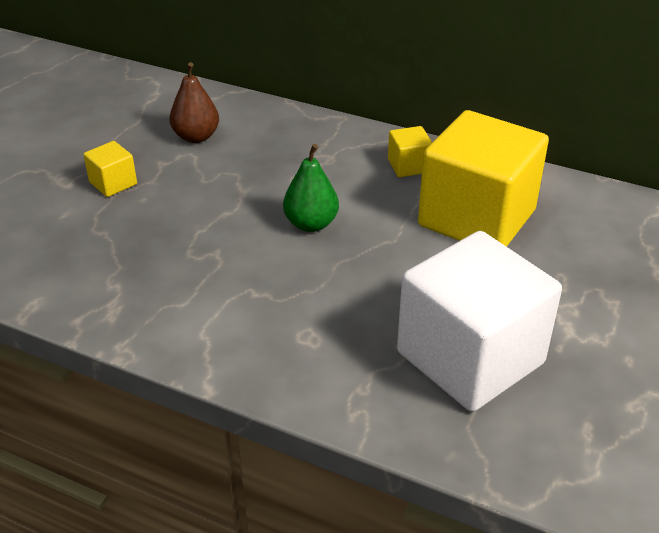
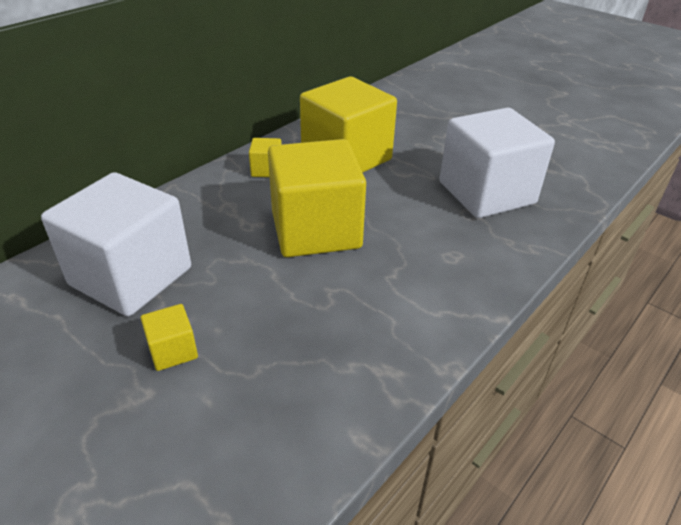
camera: 75 degrees left, 0 degrees up
(196, 137) = (131, 276): brown pear -> white cube
(311, 224) = (316, 230): green pear -> yellow cube

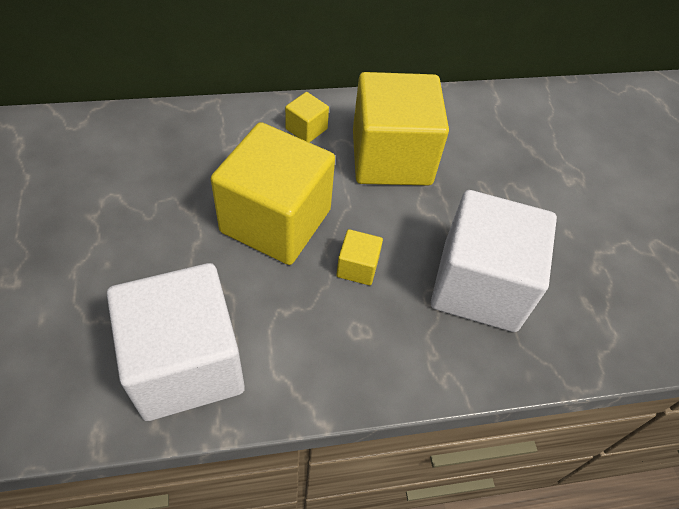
camera: 35 degrees right, 15 degrees up
(131, 276) = (101, 173): white cube -> white cube (186, 364)
(173, 350) = (62, 260): yellow cube -> yellow cube (357, 267)

